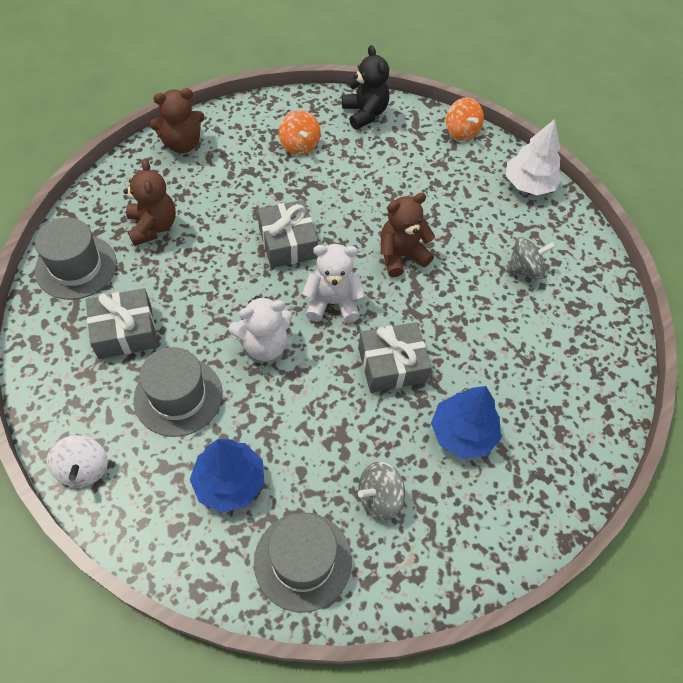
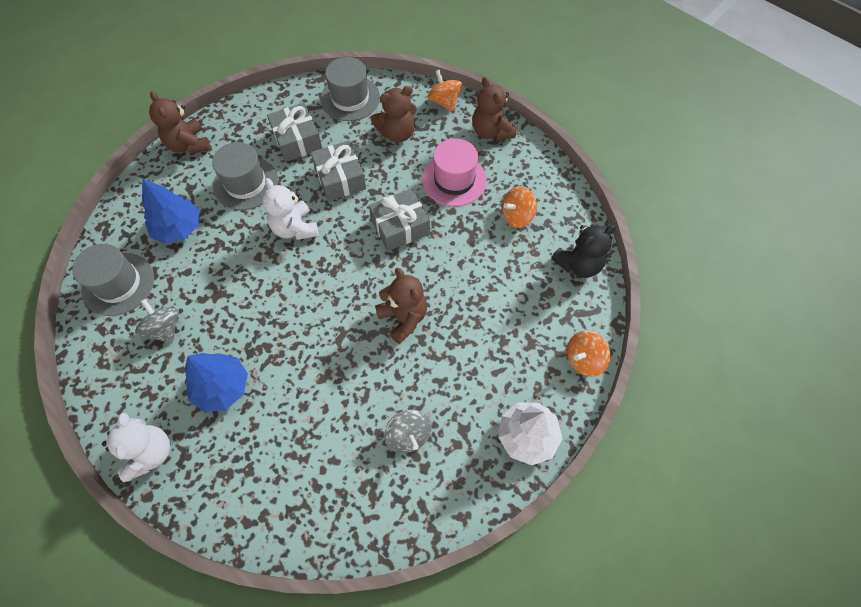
camera: 85 degrees right, 5 degrees up
(83, 469) = (188, 145): white spinning top -> brown teddy bear
(121, 176) = (444, 101): none -> orange spinning top
(238, 186) = (454, 180): none -> pink hat
(332, 303) = (342, 270): white teddy bear -> white teddy bear (150, 453)
(392, 364) = (285, 323): grey gift -> grey gift (340, 178)

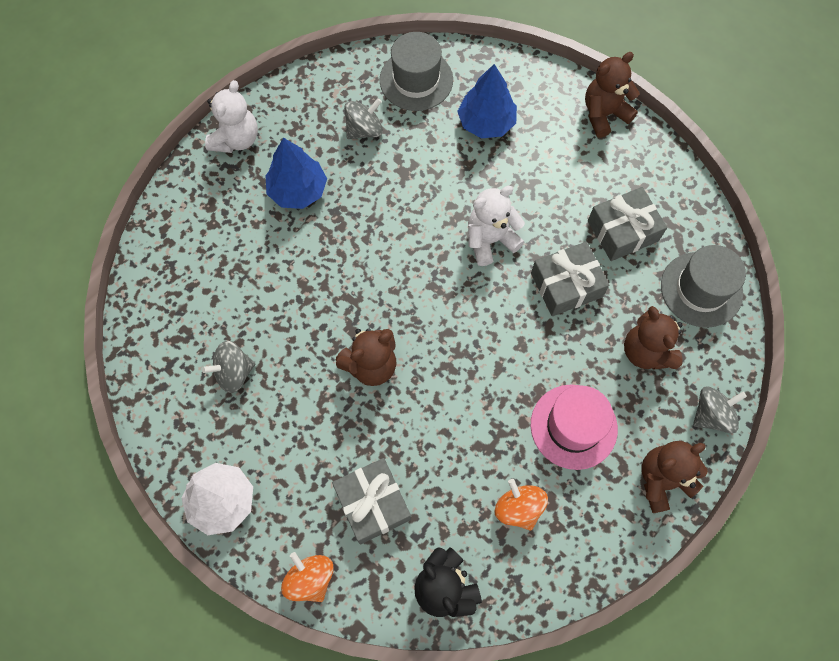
camera: 90 degrees right, 5 degrees up
(150, 453) = (236, 139): white teddy bear -> white teddy bear turned 60 degrees counterclockwise
(245, 183) = (551, 181): grey hat -> none
(400, 226) = (496, 358): grey gift -> grey gift (373, 503)
(444, 101) = (711, 415): orange spinning top -> grey spinning top

